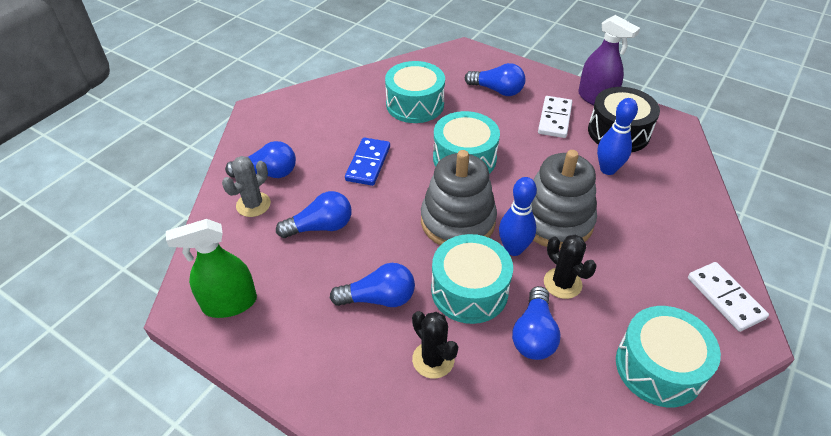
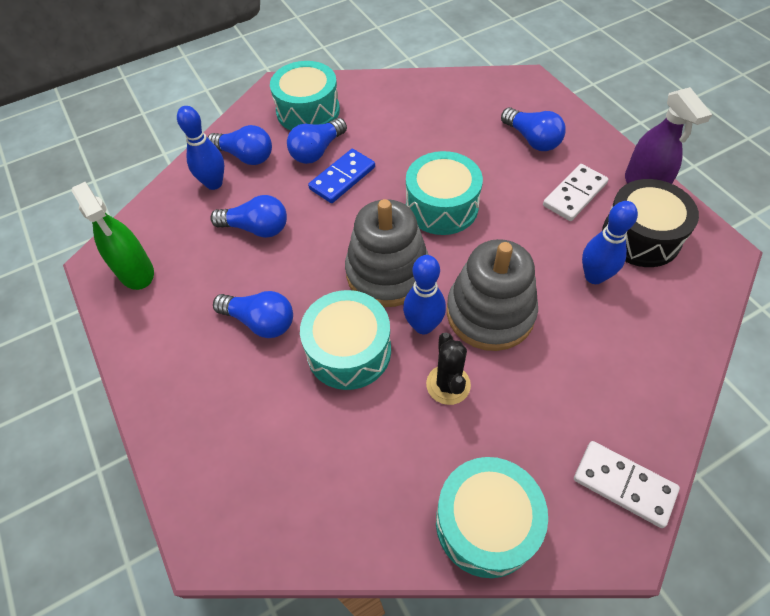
camera: 30 degrees right, 10 degrees up
(229, 303) = (136, 272): green spray bottle -> green spray bottle turned 135 degrees counterclockwise
(253, 205) = (214, 183): grey cactus -> blue bowling pin
(415, 104) = (432, 128): turquoise drum -> turquoise drum (308, 111)
(433, 360) = (268, 404): black cactus -> none
(534, 334) = (380, 425): blue light bulb -> blue light bulb (317, 151)
(725, 298) = (624, 484): white domino -> white domino turned 60 degrees counterclockwise

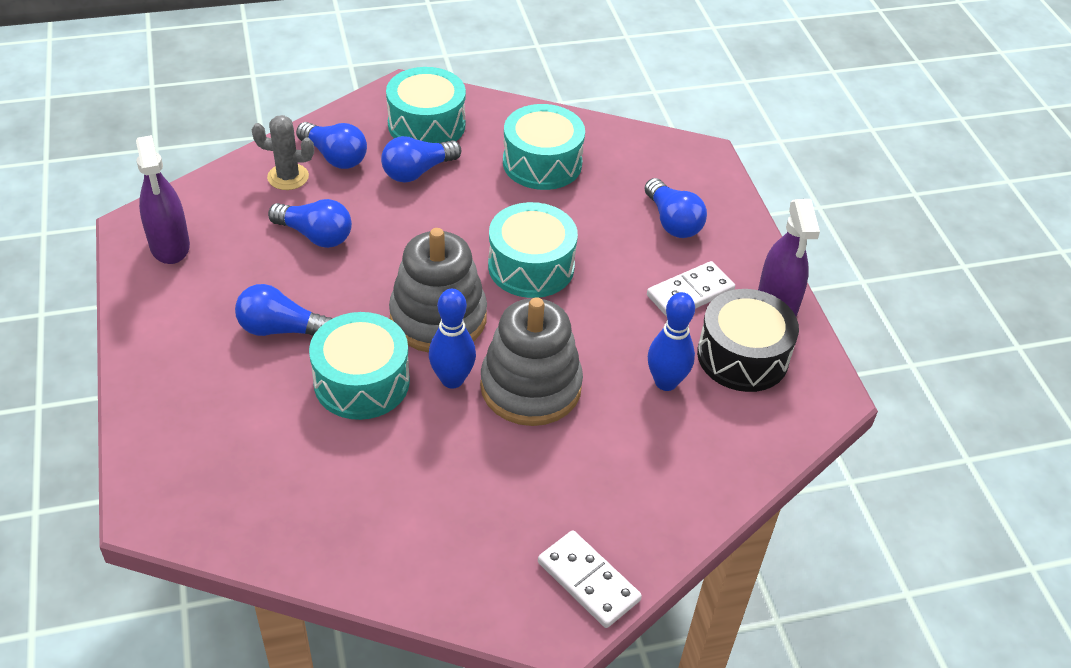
camera: 10 degrees right, 10 degrees down
(136, 272) = (170, 246): green spray bottle -> purple spray bottle
(214, 183) = (288, 177): blue bowling pin -> grey cactus
(260, 321) = (281, 329): blue light bulb -> blue light bulb turned 150 degrees clockwise
(342, 178) = (433, 208): blue domino -> none
(448, 384) = (451, 442): black cactus -> none
(485, 523) = (428, 573): turquoise drum -> turquoise drum (542, 163)

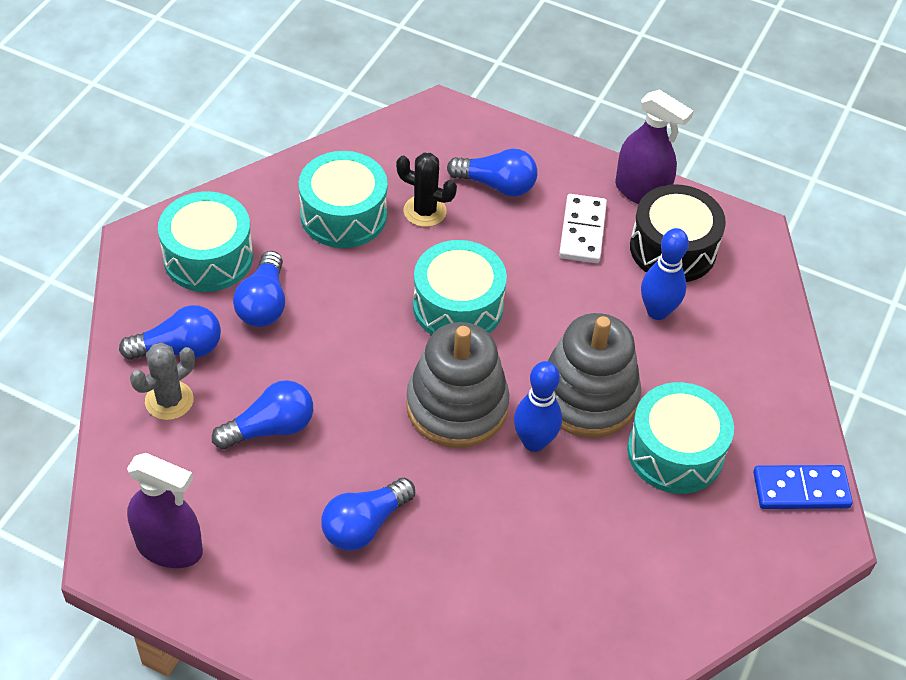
camera: 50 degrees left, 5 degrees up
(361, 382) = (480, 505): turquoise drum -> turquoise drum (675, 452)
(588, 581) = (801, 489): white domino -> blue domino
(598, 200) = (425, 211): none -> black cactus

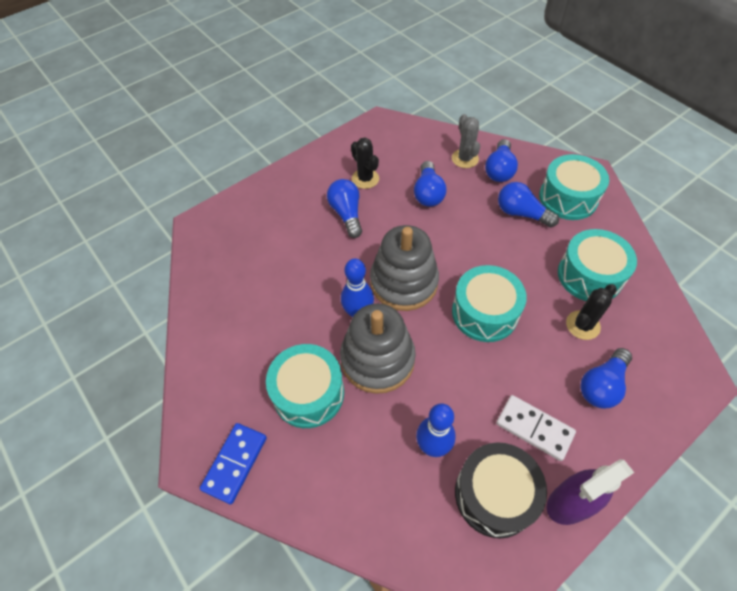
camera: 120 degrees right, 5 degrees up
(169, 547) = (375, 140): purple spray bottle -> none
(274, 528) = (365, 179): none -> black cactus

